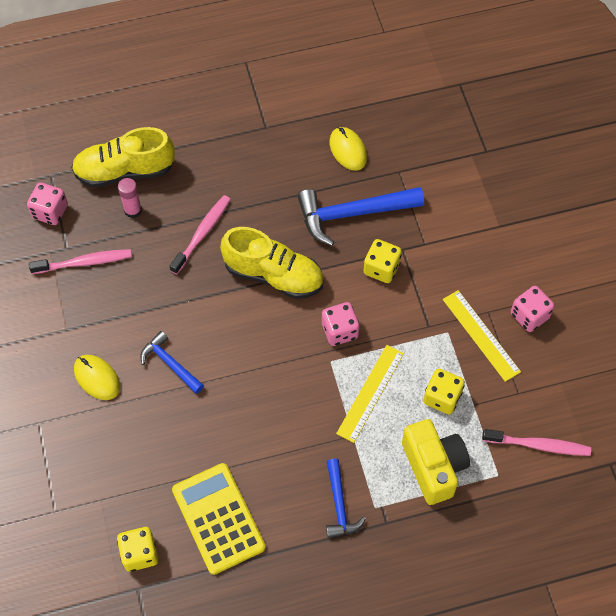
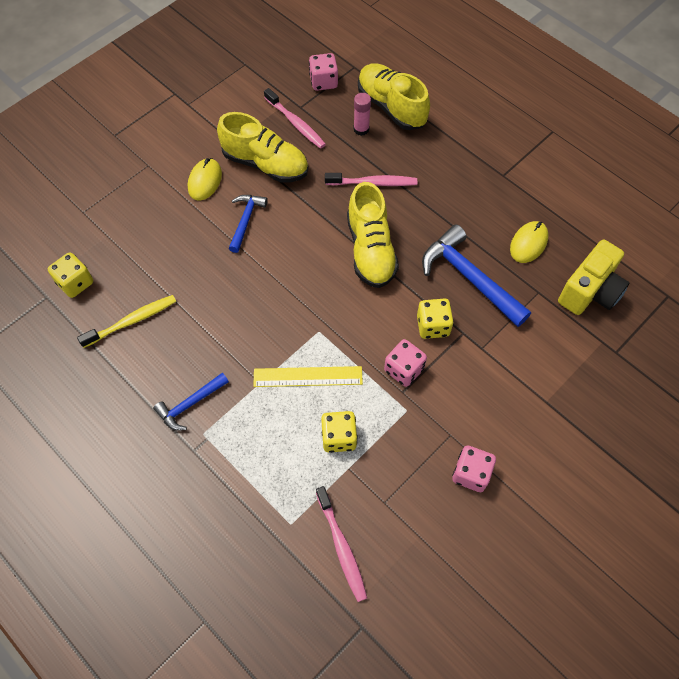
camera: 60 degrees right, 0 degrees up
(115, 314) = (265, 164): none -> yellow shoe
(218, 518) = (132, 321): yellow calculator -> yellow toothbrush
(340, 331) = (351, 324): pink dice -> pink dice (404, 369)
(434, 467) = (267, 463): yellow camera -> yellow camera (590, 292)
(481, 335) = (422, 440): yellow ruler -> none

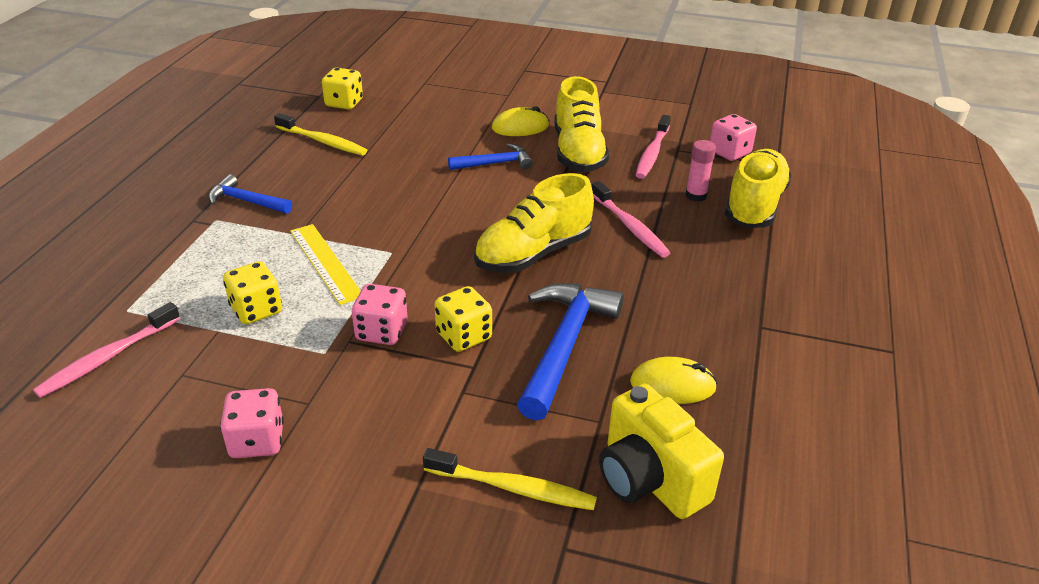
camera: 60 degrees right, 25 degrees down
(567, 356) = (513, 488): none -> yellow toothbrush
(590, 292) = (649, 479): yellow camera -> yellow camera turned 45 degrees clockwise

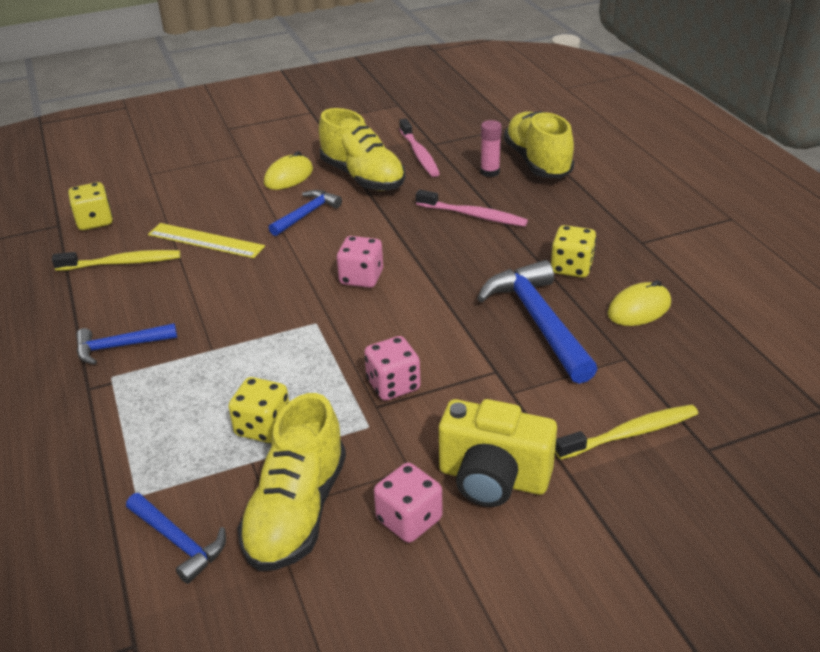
camera: 35 degrees left, 0 degrees up
(108, 358) = (179, 542): pink toothbrush -> blue hammer
(325, 263) = (271, 359): yellow ruler -> yellow ruler (206, 240)
(464, 336) = (460, 354): yellow dice -> yellow dice (571, 267)
(533, 254) = (430, 268): yellow shoe -> yellow shoe (297, 511)
(649, 479) = (701, 376): yellow camera -> yellow camera (493, 478)
(729, 152) = (473, 131): pink dice -> pink dice (361, 278)

